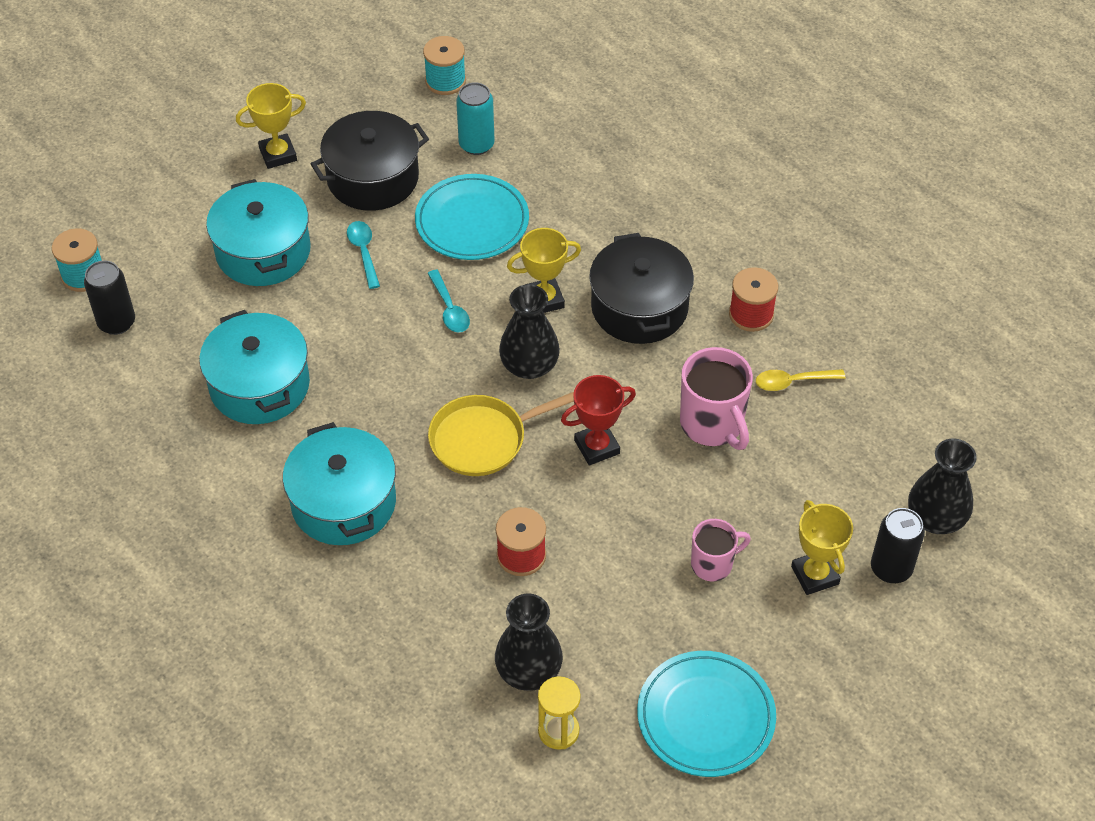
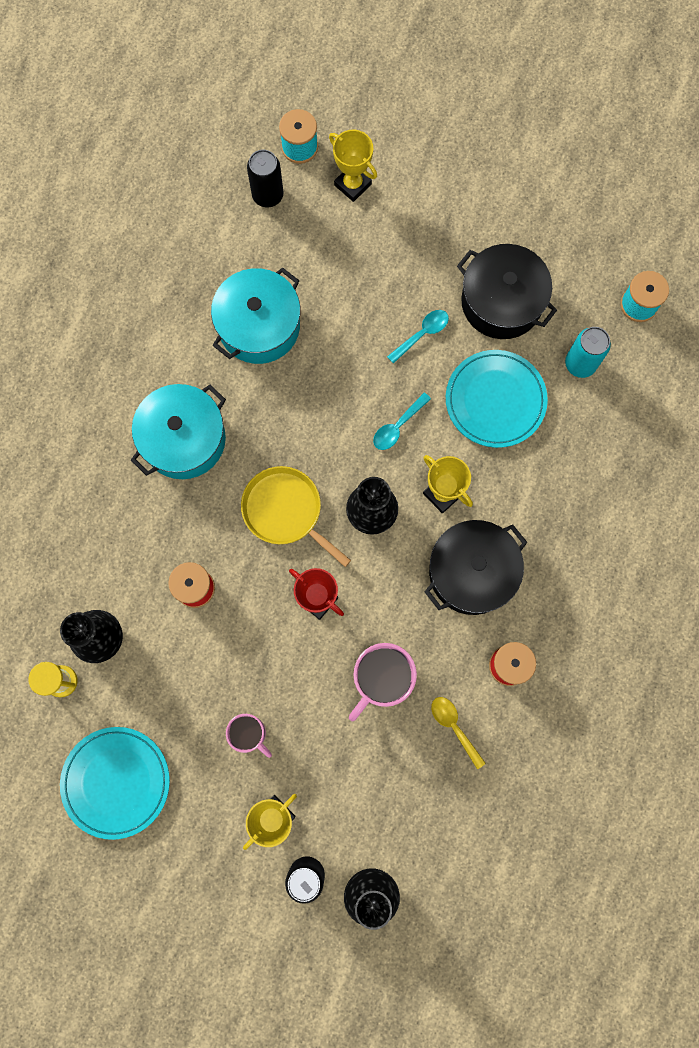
camera: 65 degrees right, 25 degrees up
(263, 251) = (385, 260): turquoise pot -> none
(278, 154) = (488, 218): yellow trophy -> yellow trophy (352, 185)

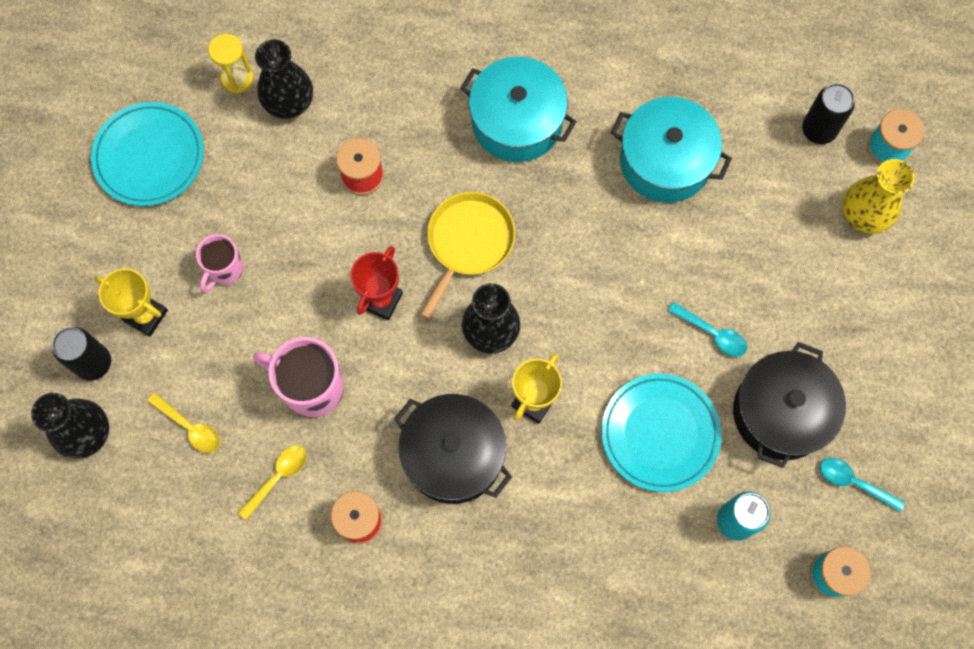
camera: 75 degrees right, 5 degrees down
(352, 185) = (864, 214): yellow trophy -> yellow vase
(390, 796) = (190, 427): none -> yellow spoon
(398, 426) = (597, 334): turquoise spoon -> turquoise spoon (853, 482)

